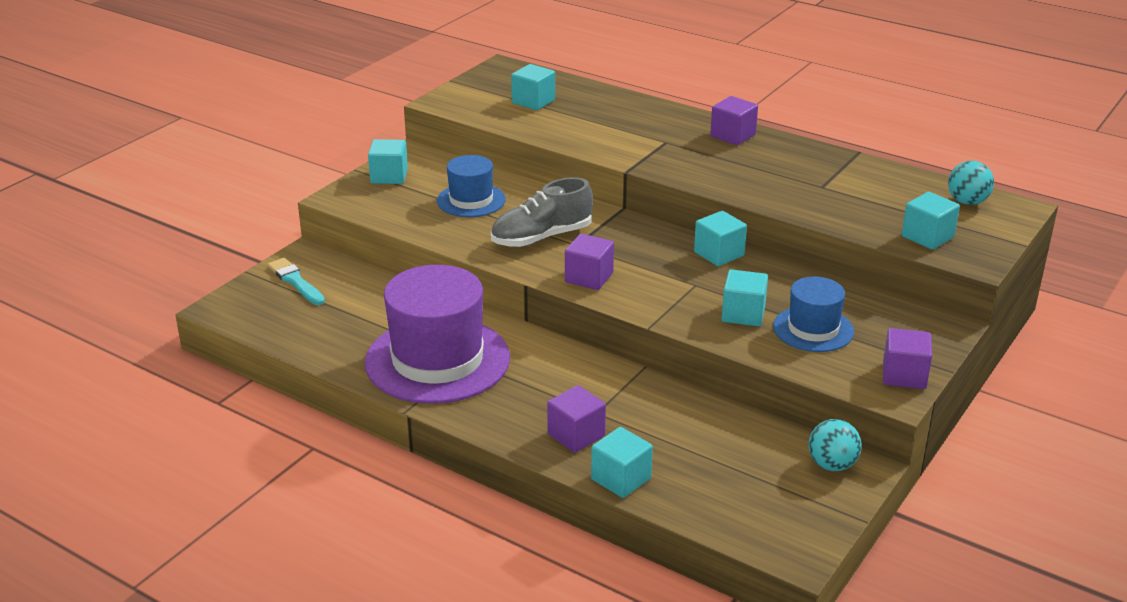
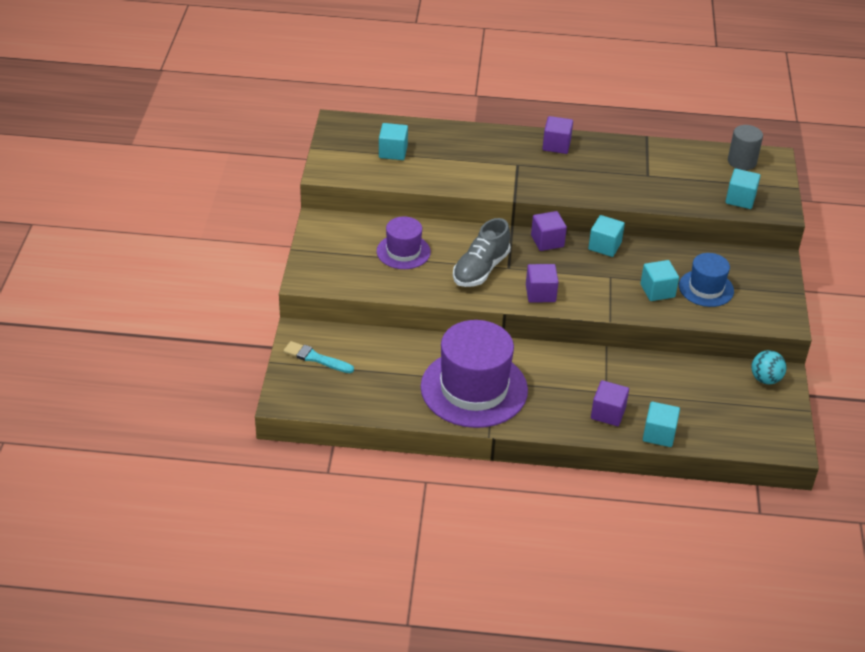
camera: 30 degrees left, 10 degrees up
(389, 176) = (324, 248): turquoise cube -> none
(471, 200) = (403, 251): blue hat -> purple hat
(904, 375) = (780, 305): purple cube -> purple cube (547, 241)
(967, 202) = (742, 161): turquoise ball -> grey cylinder

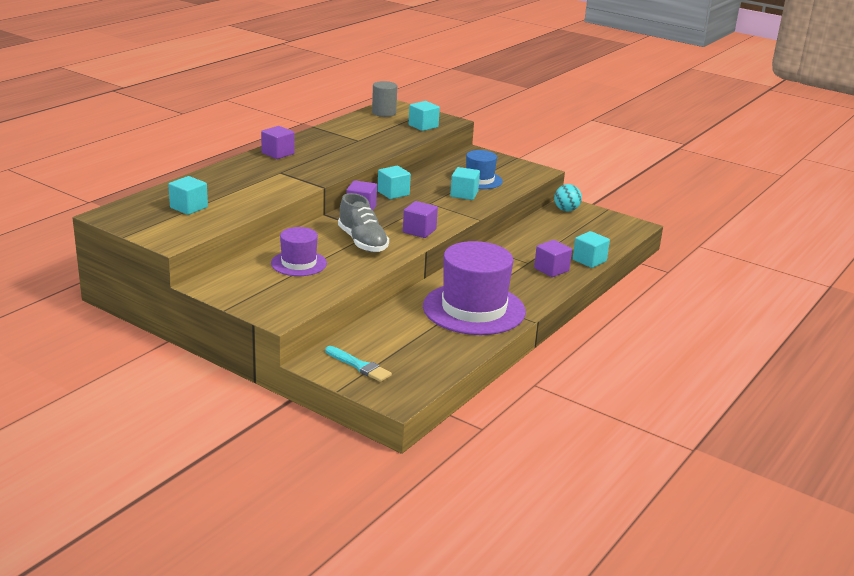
camera: 60 degrees left, 15 degrees down
(316, 358) = (359, 366): turquoise brush -> turquoise brush turned 105 degrees counterclockwise

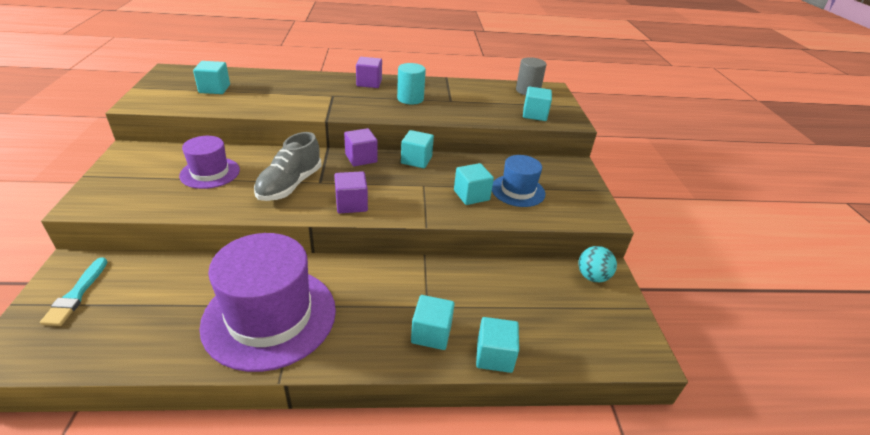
camera: 50 degrees right, 10 degrees up
(333, 151) = (410, 99): none -> turquoise cylinder
(551, 269) = (431, 333): purple cube -> turquoise cube

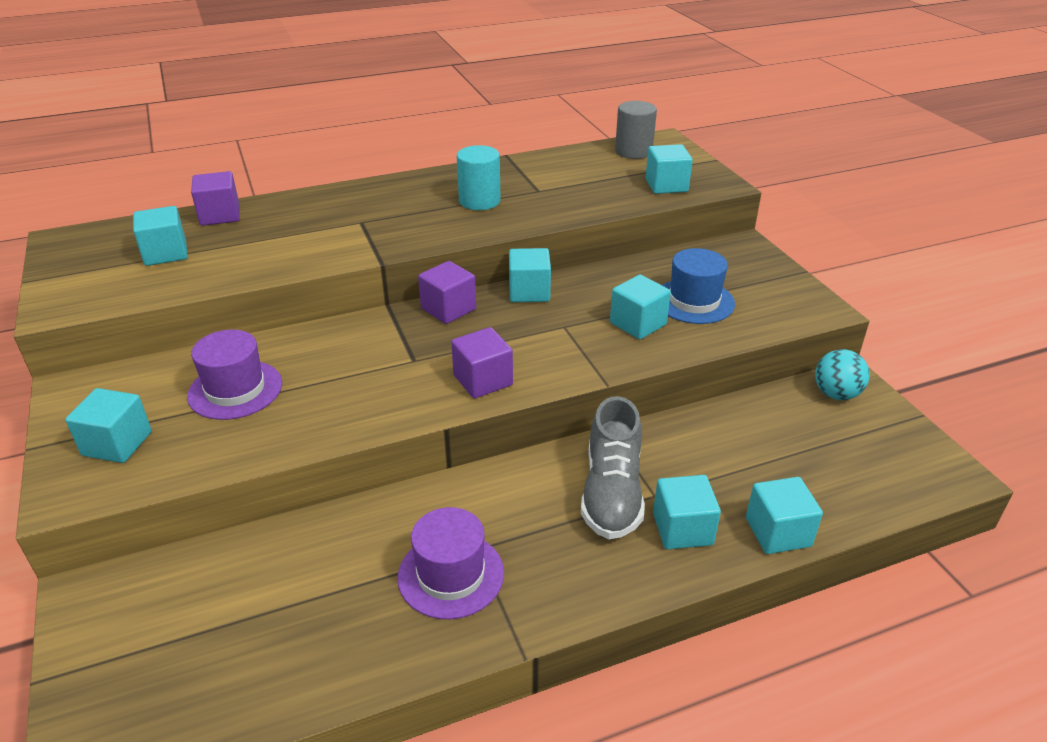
camera: 15 degrees left, 0 degrees up
(76, 294) = (131, 635): turquoise brush -> none
(128, 185) = (117, 443): none -> turquoise cube
(270, 316) = (451, 575): purple hat -> purple hat, size x0.54
(290, 185) = (373, 376): grey shoe -> grey shoe (612, 493)
(369, 83) = (401, 189): purple cube -> purple cube (220, 215)

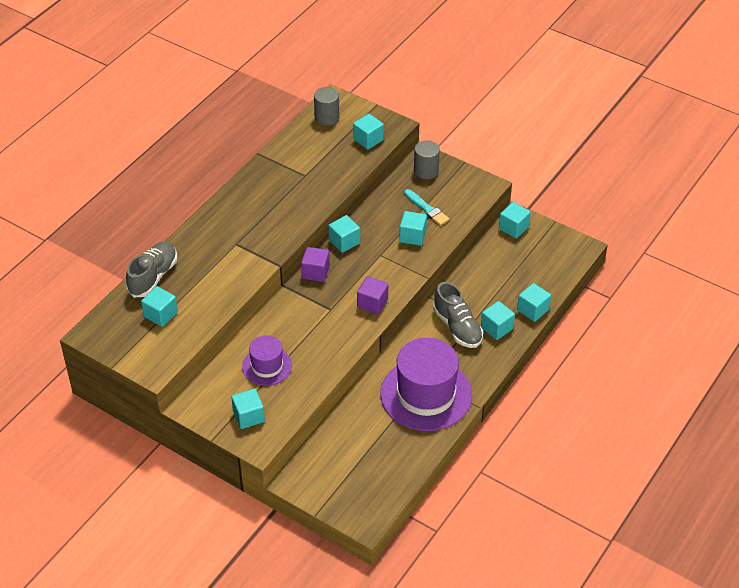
camera: 35 degrees left, 10 degrees up
(220, 215) = (153, 276): purple cube -> grey shoe
(451, 575) = (426, 394): purple hat -> purple hat, size x1.85
(479, 201) = (282, 198): turquoise cylinder -> none
(694, 301) = (427, 209): blue hat -> turquoise brush
(734, 260) = (426, 171): none -> grey cylinder
(836, 394) = (513, 228): turquoise ball -> turquoise cube

